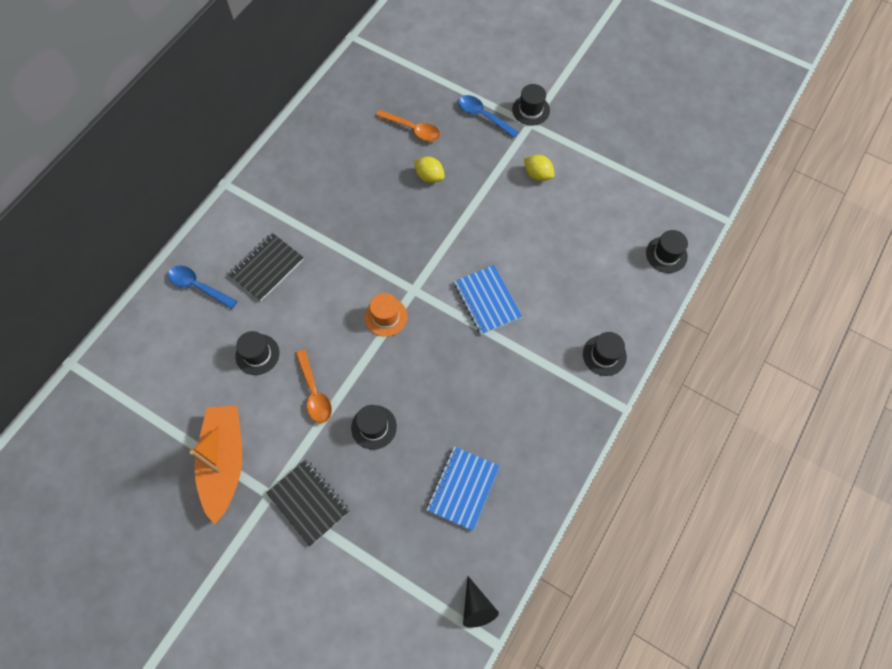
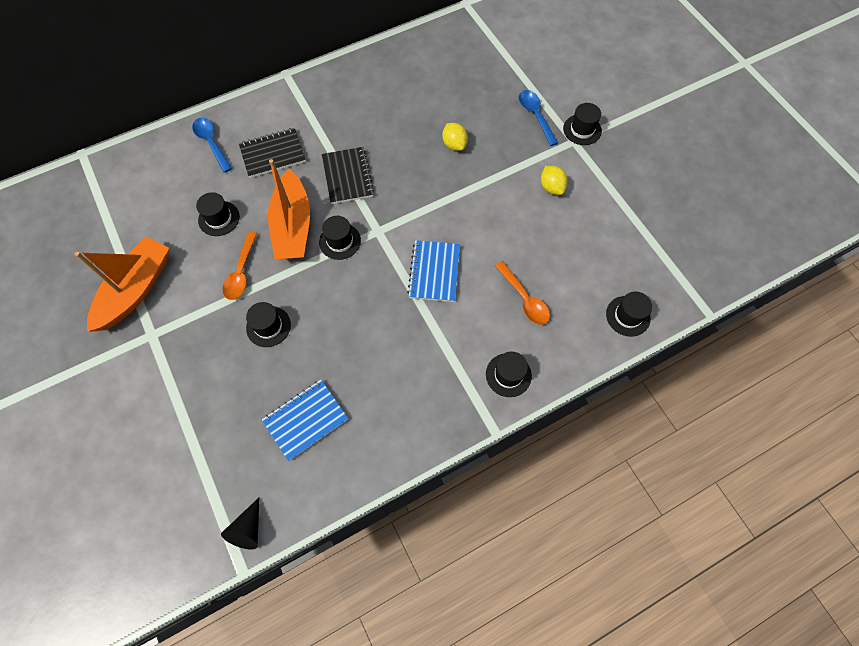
camera: 30 degrees right, 0 degrees up
(309, 502) = (176, 358): black notebook -> black notebook (348, 176)
(333, 325) = (293, 226): none -> orange boat
(386, 317) = (340, 241): orange hat -> black hat
(413, 129) = (466, 99): orange spoon -> orange spoon (524, 299)

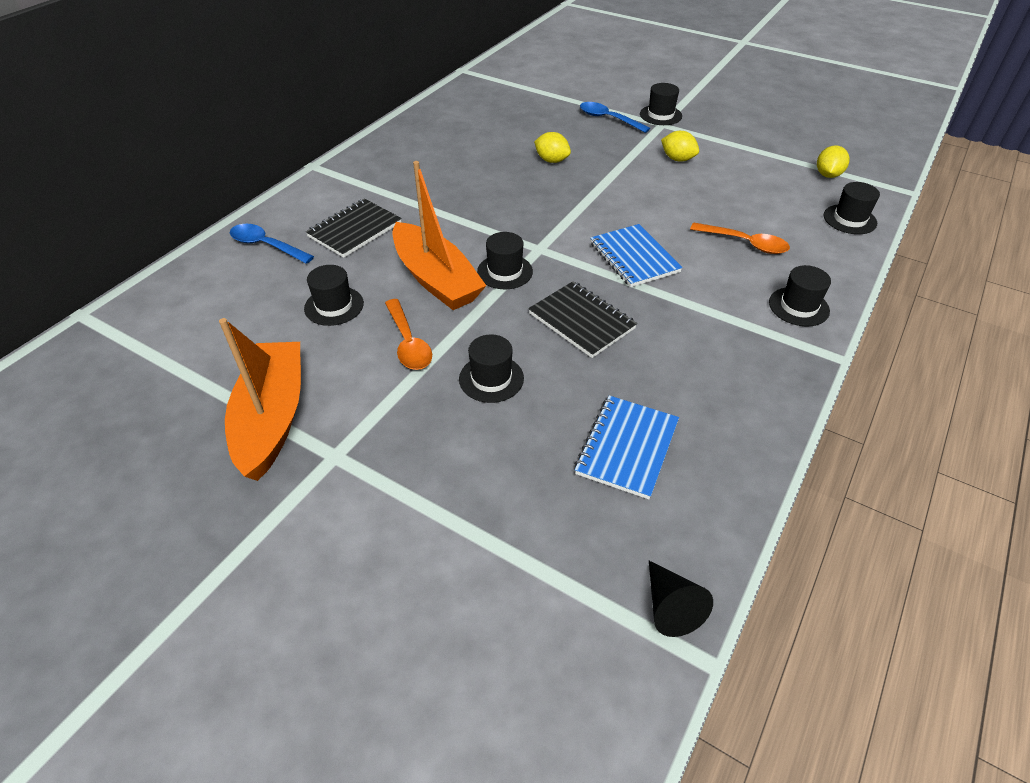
camera: 30 degrees left, 20 degrees down
(348, 176) = (462, 219): black notebook -> black notebook (582, 321)
(657, 262) = (827, 175): none -> yellow lemon

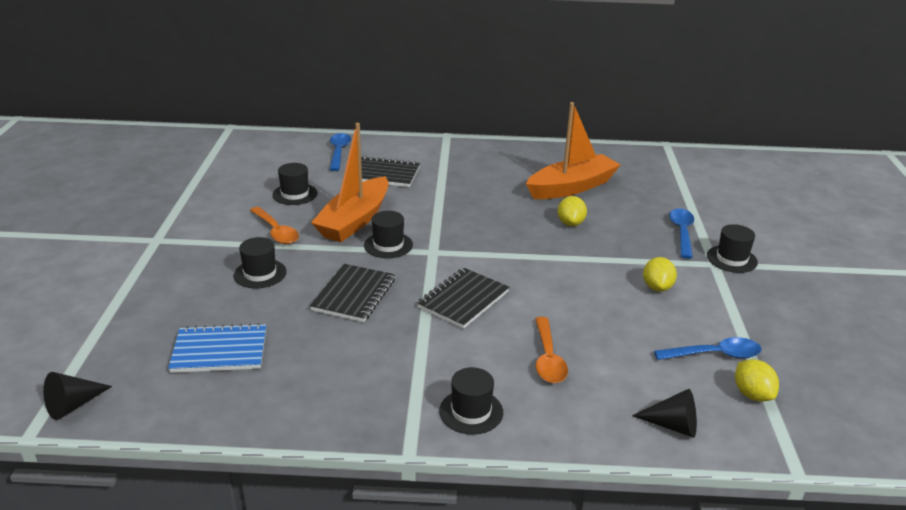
camera: 60 degrees right, 15 degrees down
(272, 418) = (177, 210): orange boat -> orange boat (572, 187)
(408, 343) = (276, 231): orange spoon -> orange spoon turned 75 degrees counterclockwise
(634, 258) = (463, 300): blue notebook -> black notebook
(776, 170) = (714, 355): none -> blue spoon
(827, 175) = (752, 394): yellow lemon -> yellow lemon turned 75 degrees clockwise
(849, 219) = (672, 425): black hat -> black cone

